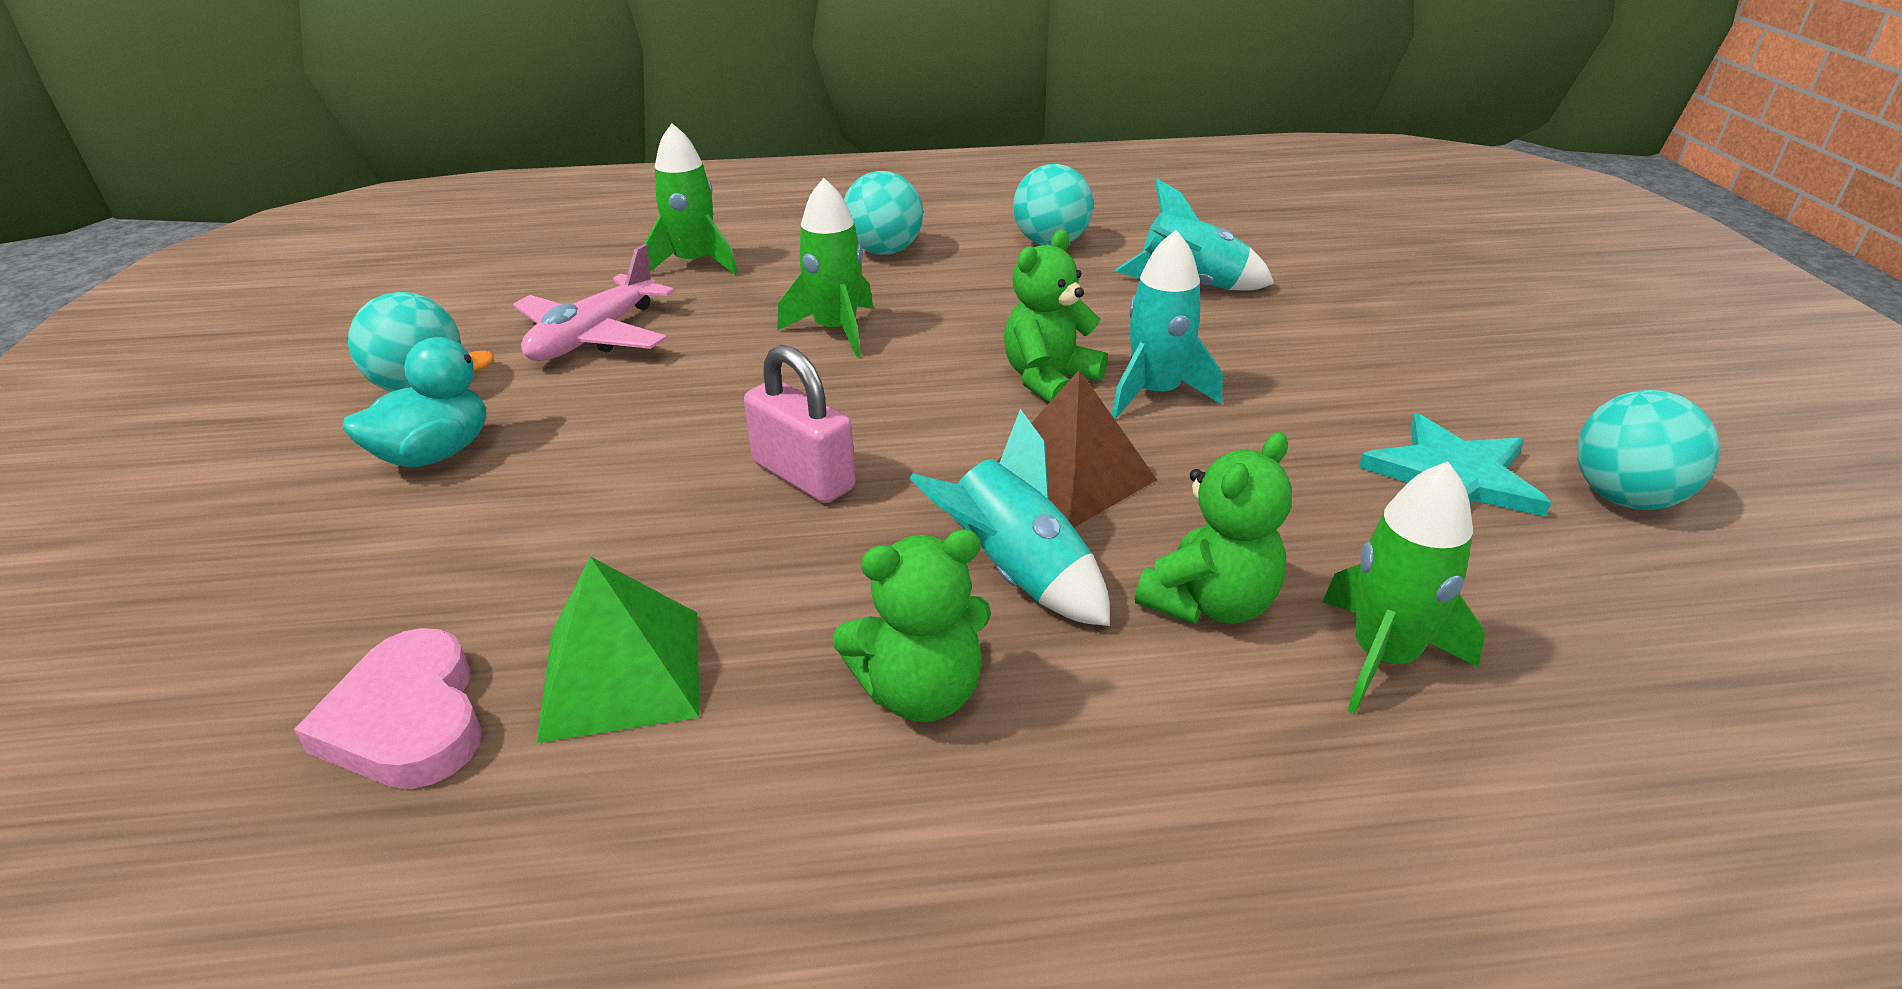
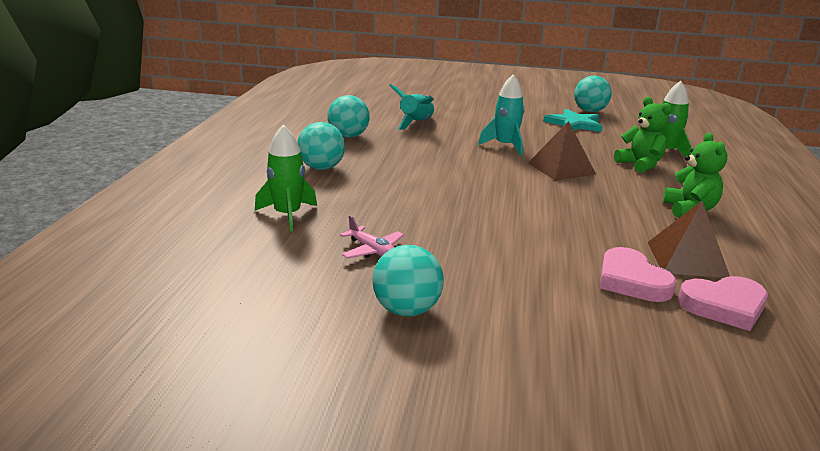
camera: 75 degrees left, 10 degrees down
(435, 453) = (497, 303): turquoise duck -> none
(514, 590) = (631, 281): none -> pink heart
(594, 337) = (372, 251): pink plane -> pink plane, size x0.61
(621, 673) = (687, 259): green pyramid -> brown pyramid
(803, 476) = (549, 212): pink padlock -> none
(836, 330) = (410, 190): green rocket -> none
(1017, 574) = (623, 186): turquoise rocket -> none
(1049, 380) = (486, 159): green teddy bear -> none

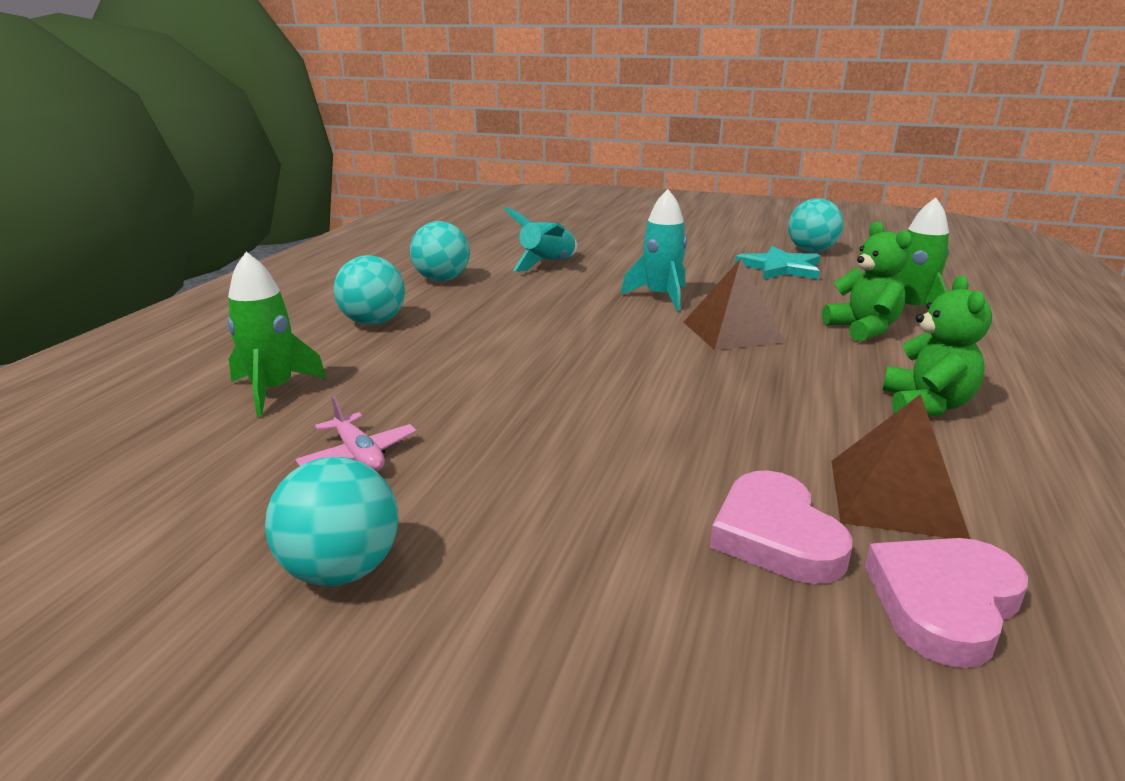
camera: 10 degrees right, 0 degrees up
(724, 306) = (943, 603): pink heart -> pink heart turned 135 degrees clockwise

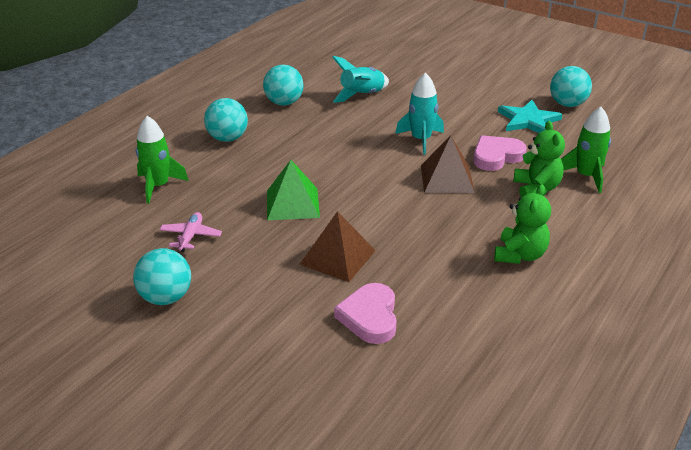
camera: 15 degrees right, 10 degrees up
(358, 455) = (191, 236): pink plane -> pink plane turned 150 degrees counterclockwise
(521, 386) = (292, 203): none -> green pyramid
(895, 497) = (447, 308): brown pyramid -> brown pyramid (337, 257)
(943, 603) = (421, 362): pink heart -> pink heart (496, 156)

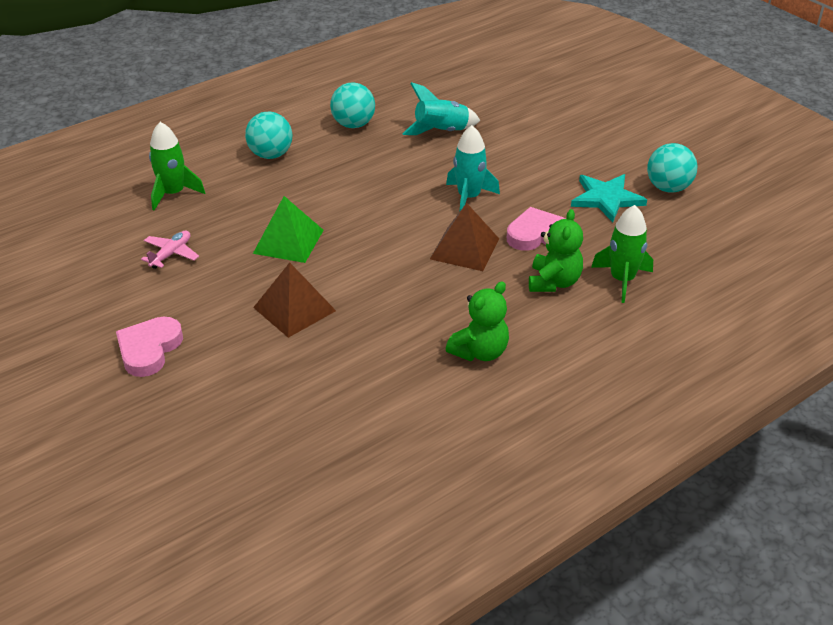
camera: 20 degrees right, 5 degrees up
(166, 298) = (112, 311): turquoise ball -> none
(370, 317) = (284, 378): pink heart -> pink heart (149, 349)

